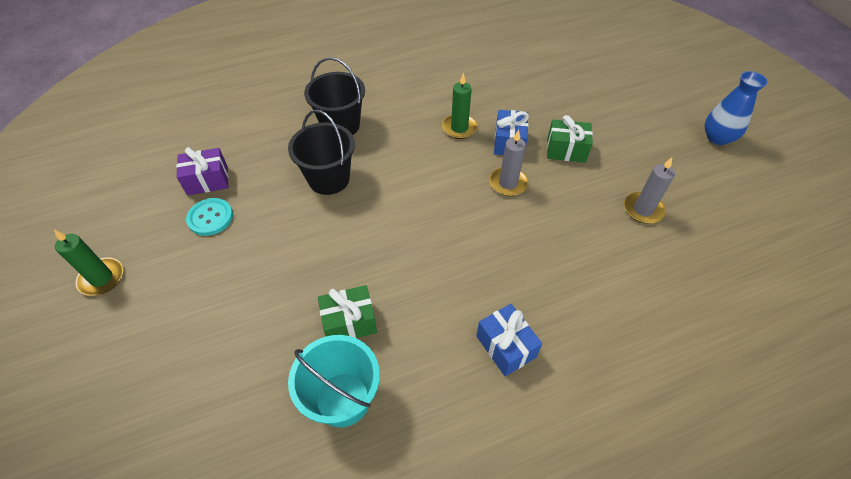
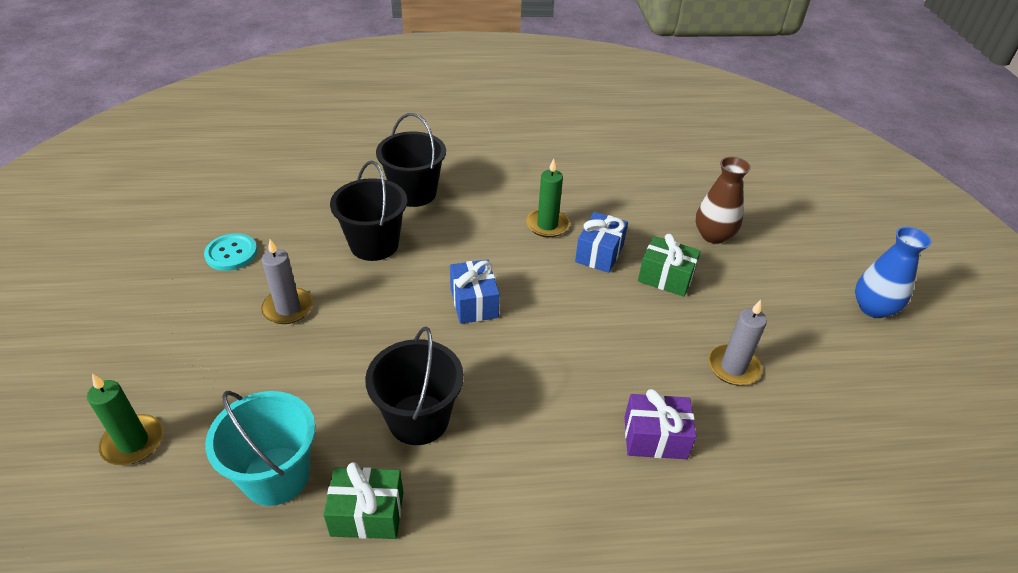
camera: 15 degrees right, 10 degrees down
(102, 278) = (96, 285): green candle -> green candle (133, 442)
(207, 180) = (247, 216): purple gift -> purple gift (655, 437)
(349, 322) = (323, 397): green gift -> green gift (367, 514)
(433, 318) = (418, 419): none -> black bucket
(505, 346) = (487, 474): blue gift -> blue gift (474, 303)
(508, 183) = (576, 297): grey candle -> grey candle (288, 308)
(585, 107) = (713, 235): none -> brown vase

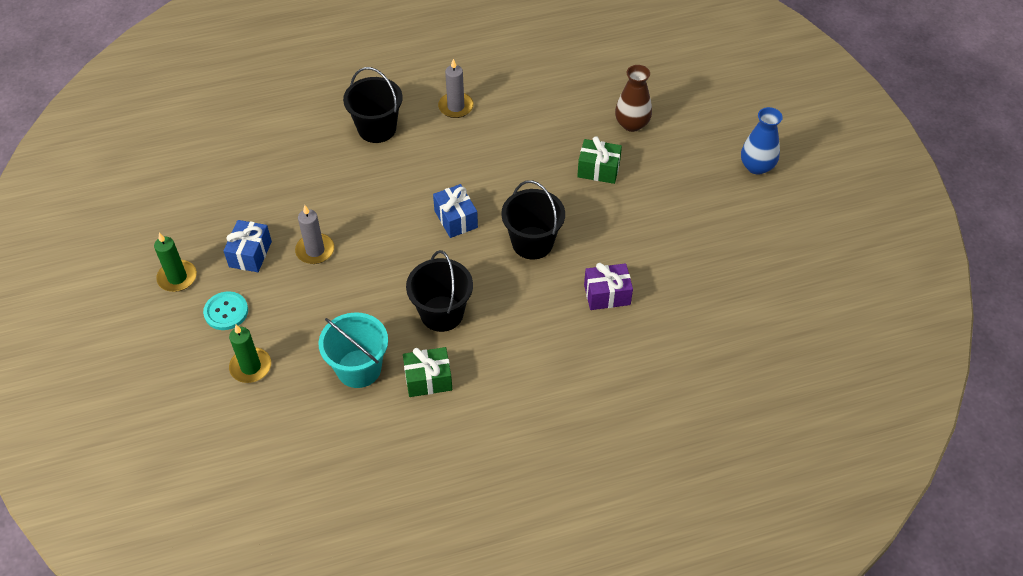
camera: 10 degrees left, 10 degrees up
(231, 253) = (249, 213): turquoise button -> turquoise button (226, 312)
(374, 244) = (361, 183): black bucket -> black bucket (532, 243)
(547, 225) = (496, 139): green candle -> green candle (177, 277)
(599, 253) = (543, 158): blue gift -> blue gift (250, 254)
(733, 367) = (656, 233): grey candle -> grey candle (456, 107)

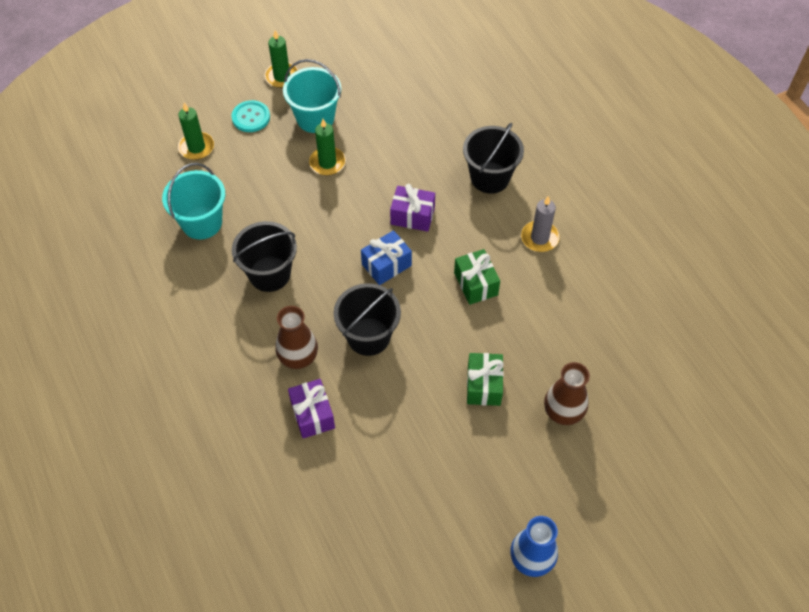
camera: 80 degrees right, 5 degrees up
(250, 254) = (315, 118): blue gift -> turquoise bucket
(315, 250) = (327, 163): grey candle -> green candle
(404, 192) = (412, 216): none -> purple gift
(428, 379) = (195, 277): green gift -> green gift (475, 284)
(544, 299) = (298, 357): none -> brown vase

